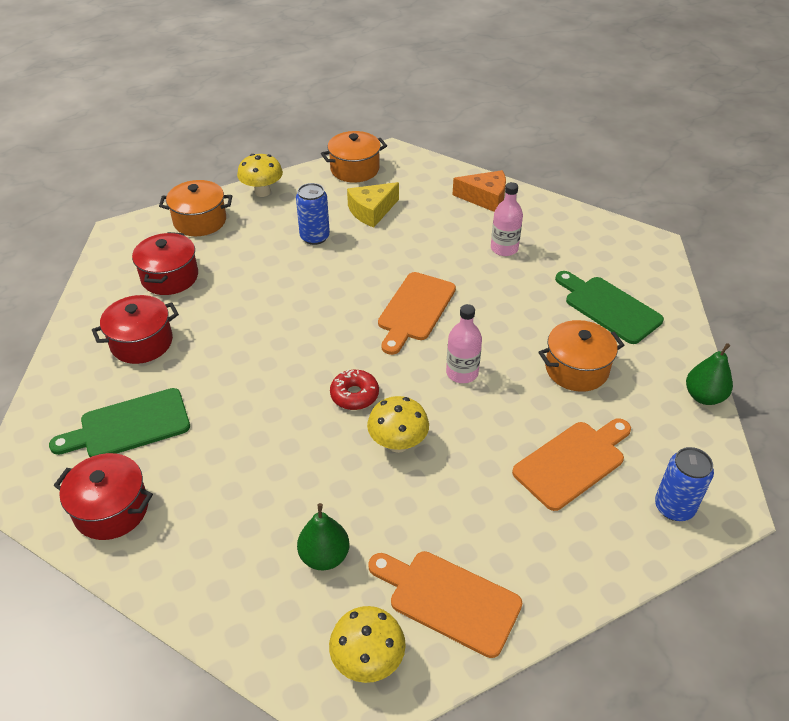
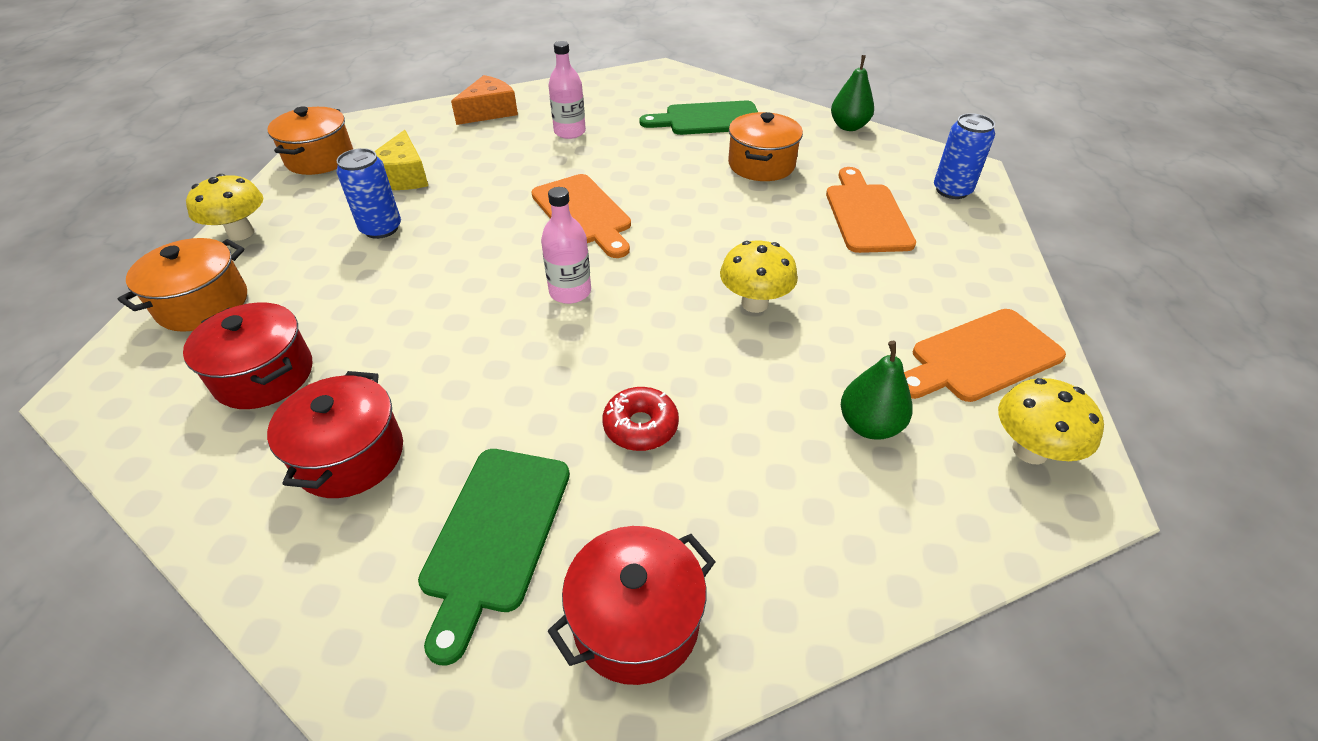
camera: 55 degrees left, 0 degrees up
(354, 395) = (657, 304): red donut -> red donut (640, 426)
(462, 373) = (701, 224): pink bottle -> pink bottle (570, 292)

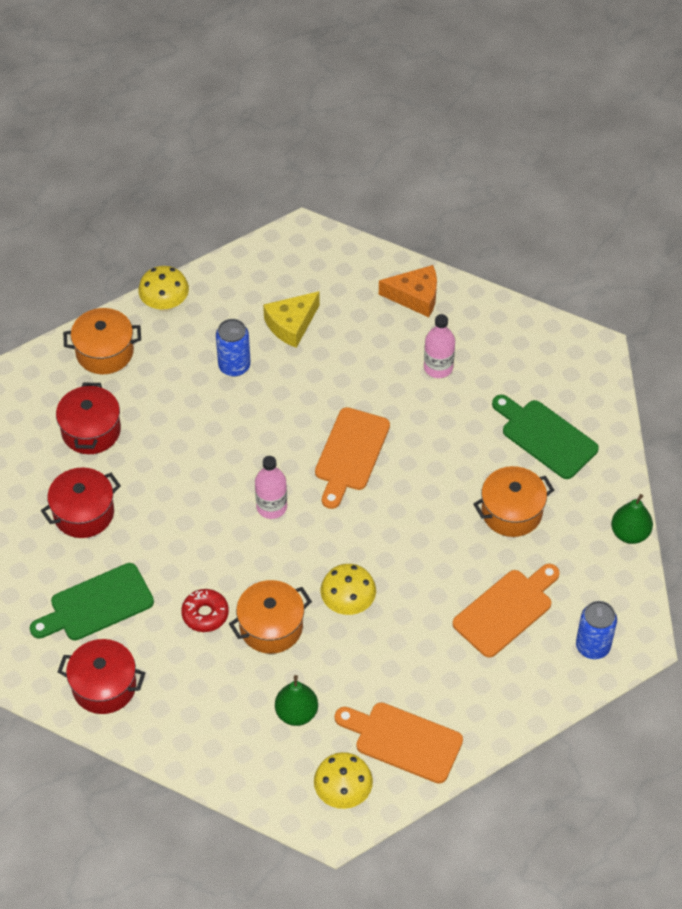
camera: 50 degrees right, 10 degrees up
(320, 158) = (264, 262): orange pot -> orange pot (271, 627)

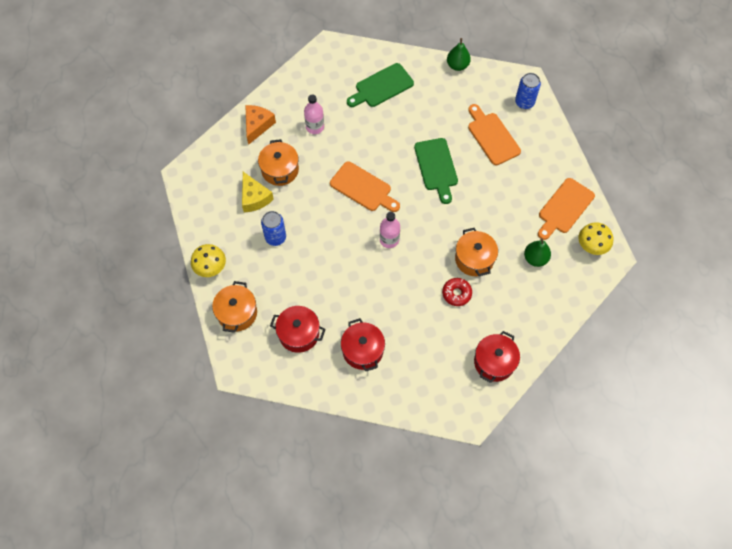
camera: 75 degrees left, 10 degrees up
(97, 604) = (434, 355): green cutting board -> green cutting board (436, 167)
(348, 604) = (468, 214): yellow mushroom -> none
(511, 512) = (428, 117): orange pot -> orange pot (280, 170)

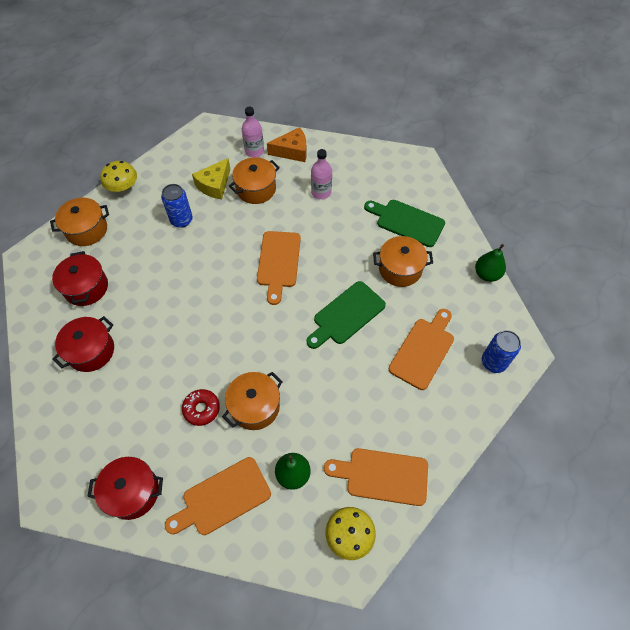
camera: 60 degrees right, 5 degrees down
(389, 240) = (232, 313): pink bottle -> pink bottle (254, 151)
(419, 114) = (400, 269): none -> orange pot
(528, 307) = (222, 498): none -> orange cutting board

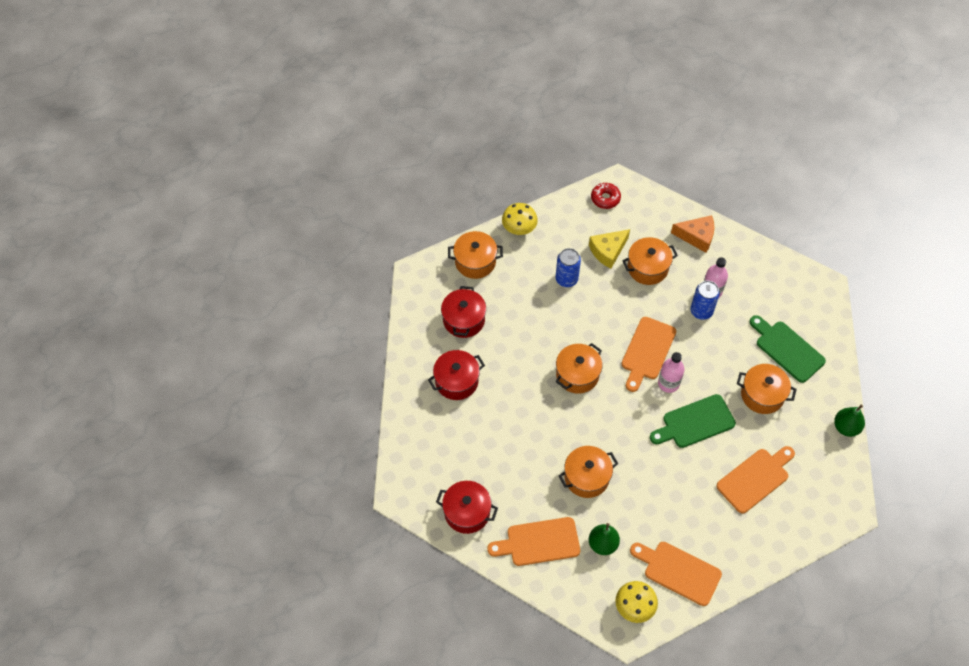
camera: 20 degrees right, 0 degrees up
(201, 409) = (540, 464): red donut -> red donut (605, 198)
(216, 305) = (577, 375): none -> orange pot
(254, 151) = (658, 225): pink bottle -> pink bottle (668, 383)
(493, 362) = (817, 511): blue can -> blue can (701, 311)

